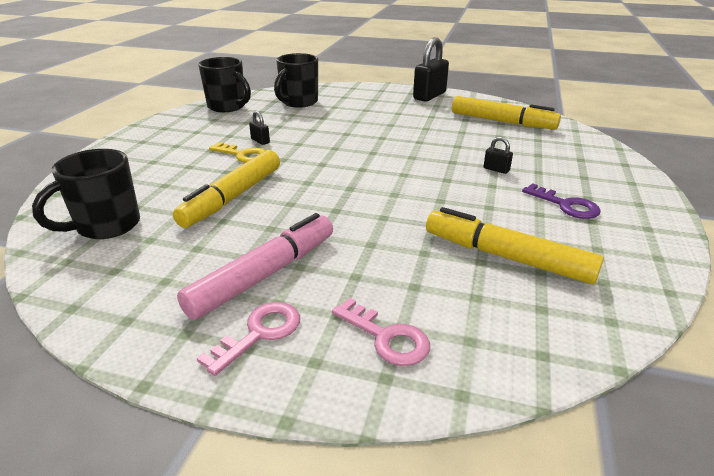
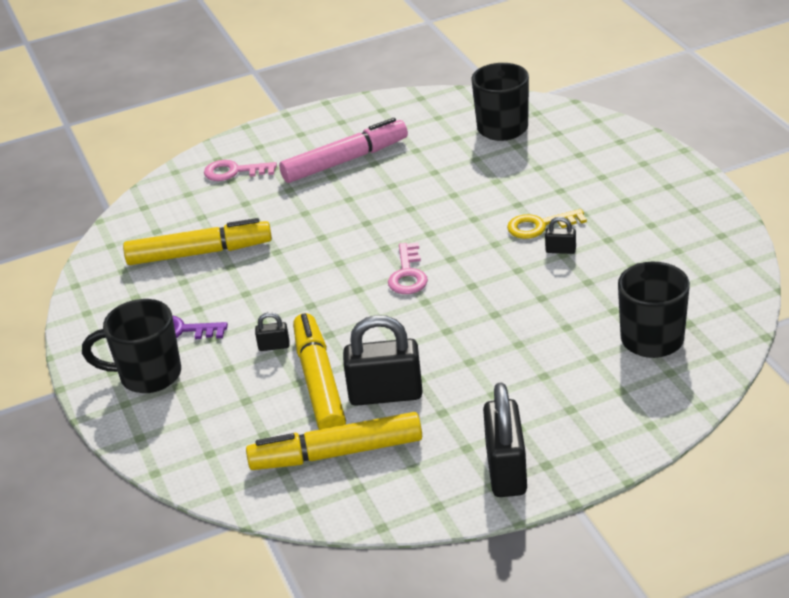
camera: 145 degrees right, 5 degrees up
(228, 107) = (712, 276): black mug -> black mug (148, 375)
(233, 197) = (462, 188): yellow marker -> yellow marker (319, 383)
(259, 333) = (303, 140): pink key -> pink key (407, 274)
(264, 275) = (345, 161): pink marker -> pink marker turned 120 degrees counterclockwise
(451, 129) = (385, 394): none -> black padlock

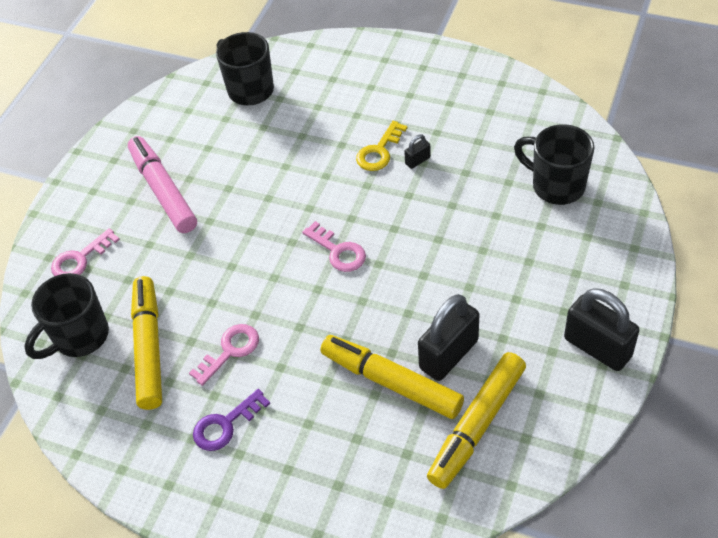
camera: 45 degrees left, 15 degrees up
(148, 375) = (252, 480): black mug -> black mug (79, 337)
(199, 253) = (149, 348): yellow marker -> yellow marker turned 45 degrees counterclockwise
(245, 289) = (230, 351): none -> pink key
(274, 346) = (318, 380): black padlock -> none
(345, 161) = (163, 191): pink marker -> pink marker turned 45 degrees counterclockwise

